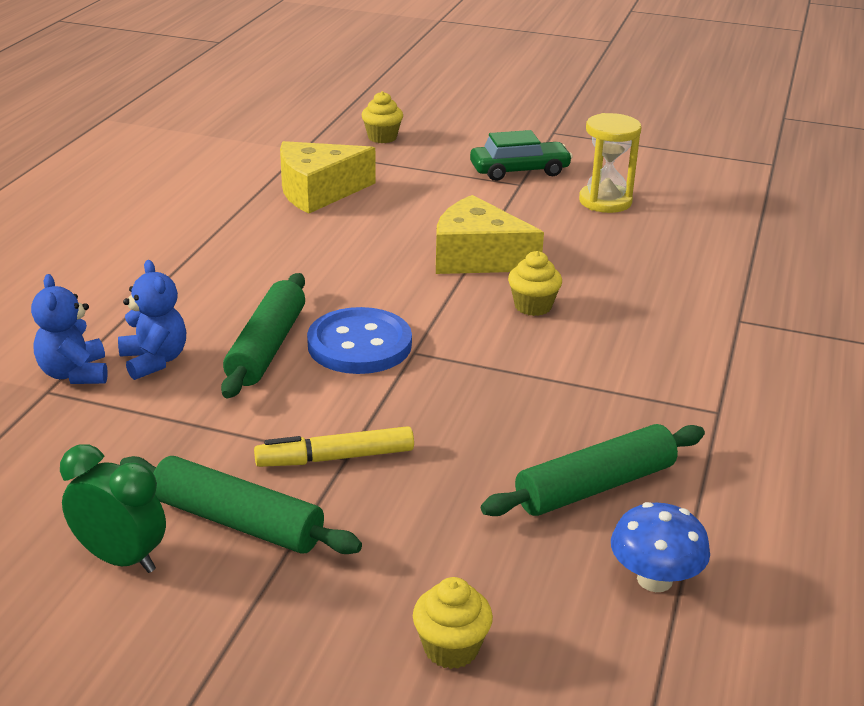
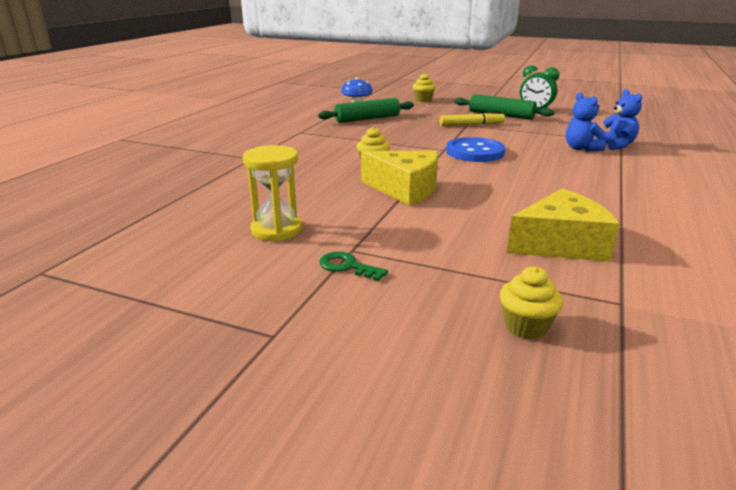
camera: 175 degrees left, 5 degrees down
(267, 347) = (525, 152): green rolling pin -> none
(519, 171) = (347, 266): green car -> green key

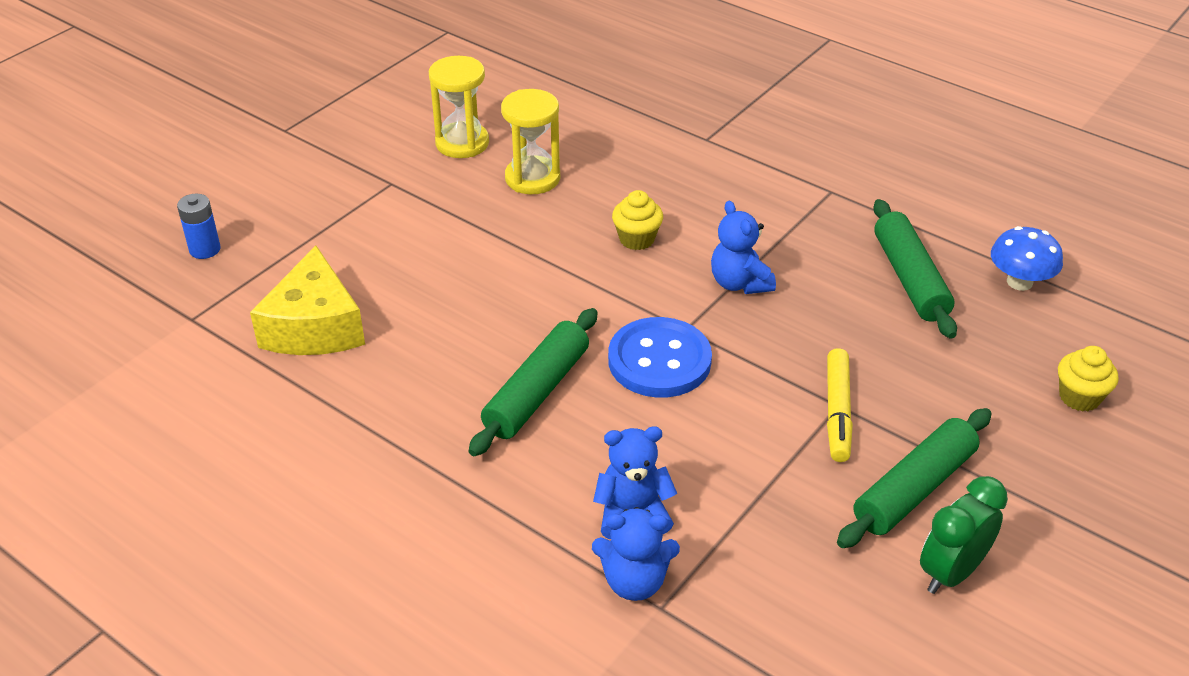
camera: 105 degrees right, 15 degrees up
(319, 198) = (532, 178): none -> yellow hourglass
(347, 266) = (361, 175): green key -> none
(396, 143) = (739, 283): none -> blue teddy bear
(405, 189) = (530, 249): yellow cheese -> none
(526, 327) = (205, 249): yellow cupcake -> blue battery
(531, 173) = (536, 392): none -> green rolling pin

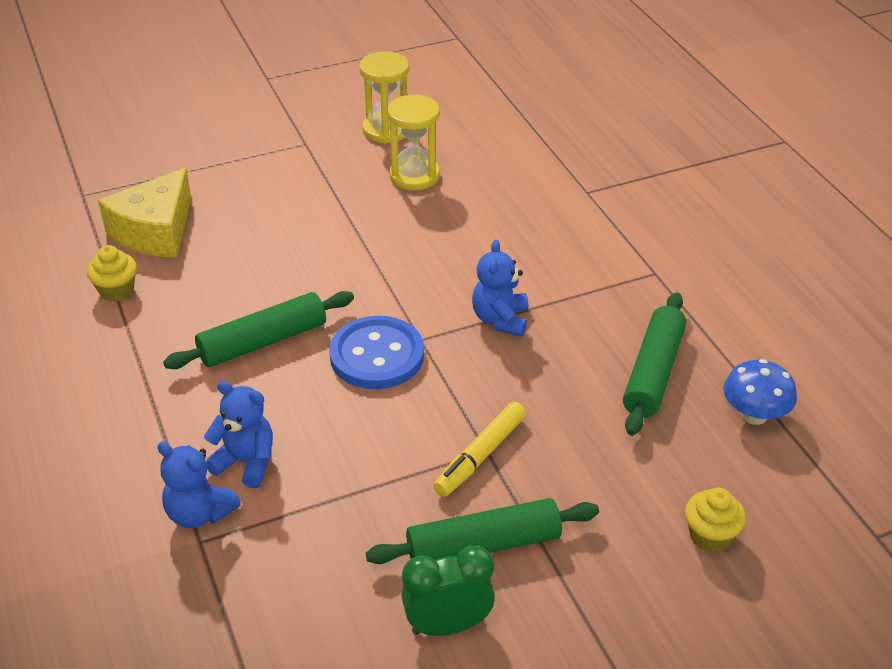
camera: 30 degrees right, 0 degrees up
(205, 249) = (134, 148): blue battery -> none
(637, 239) = (451, 253): yellow cupcake -> yellow cupcake (116, 291)

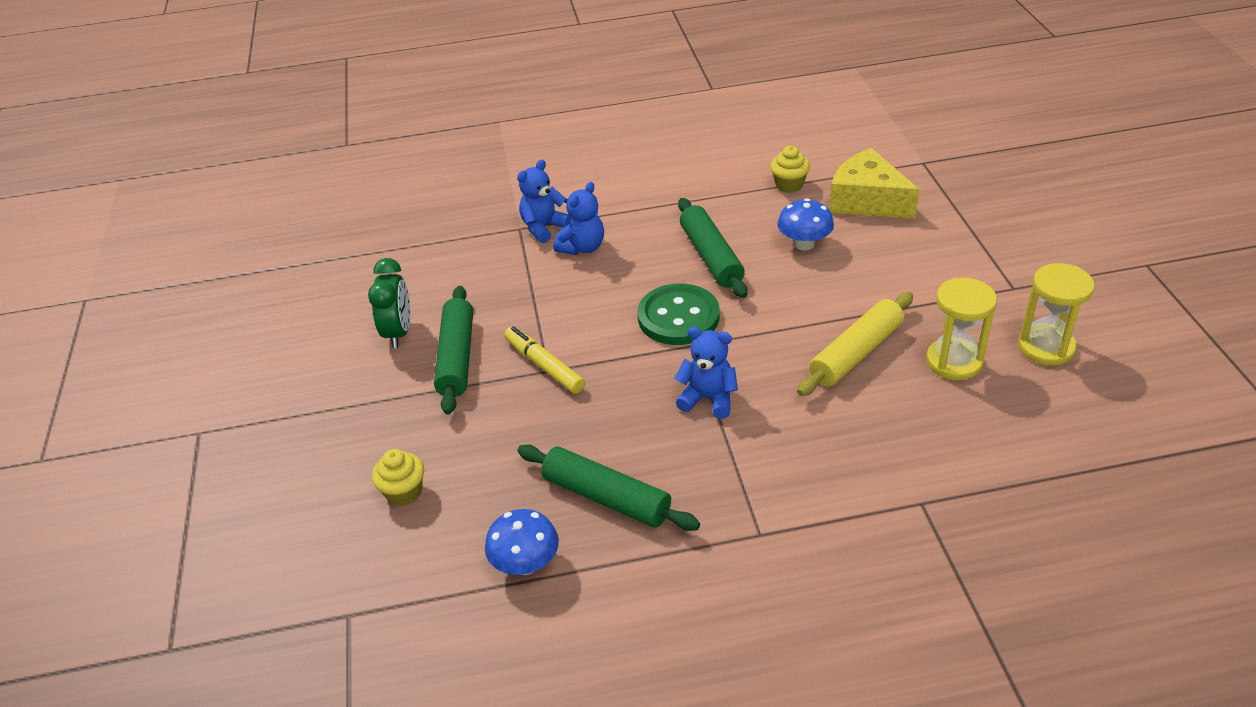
camera: 105 degrees right, 0 degrees up
(237, 272) = (804, 244): none -> blue mushroom
(377, 355) = (678, 317): blue button -> green button
(414, 230) = (856, 353): none -> yellow rolling pin

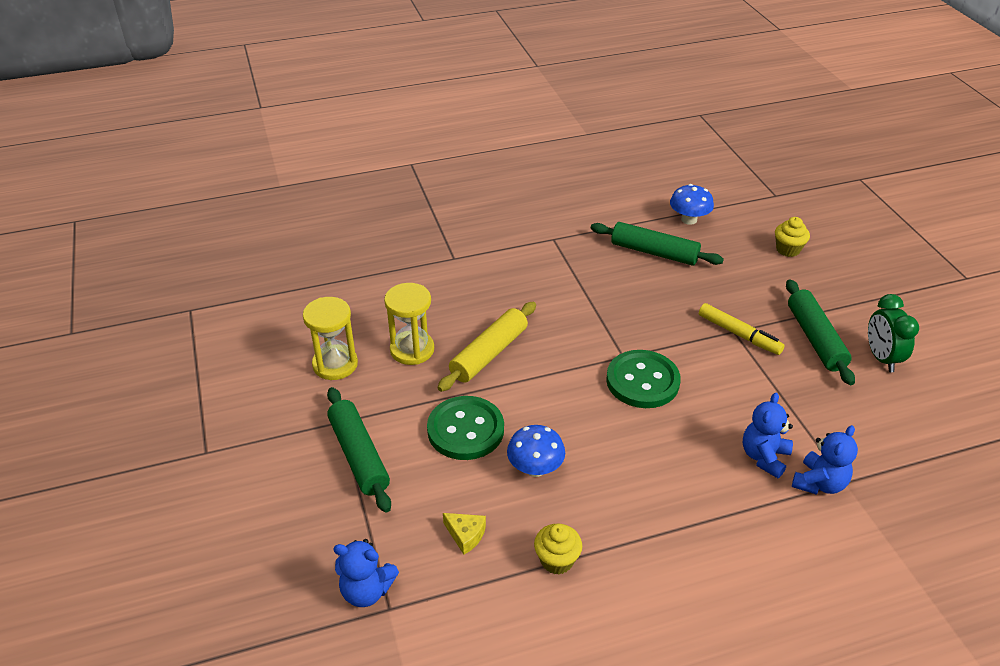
camera: 170 degrees right, 0 degrees up
(708, 399) = (601, 314): blue teddy bear -> blue teddy bear (366, 591)
(711, 256) = (627, 449): green rolling pin -> green rolling pin (358, 455)
(867, 200) = (466, 535): yellow cheese -> yellow cheese, size x0.45
(876, 276) = (465, 430): none -> green button

